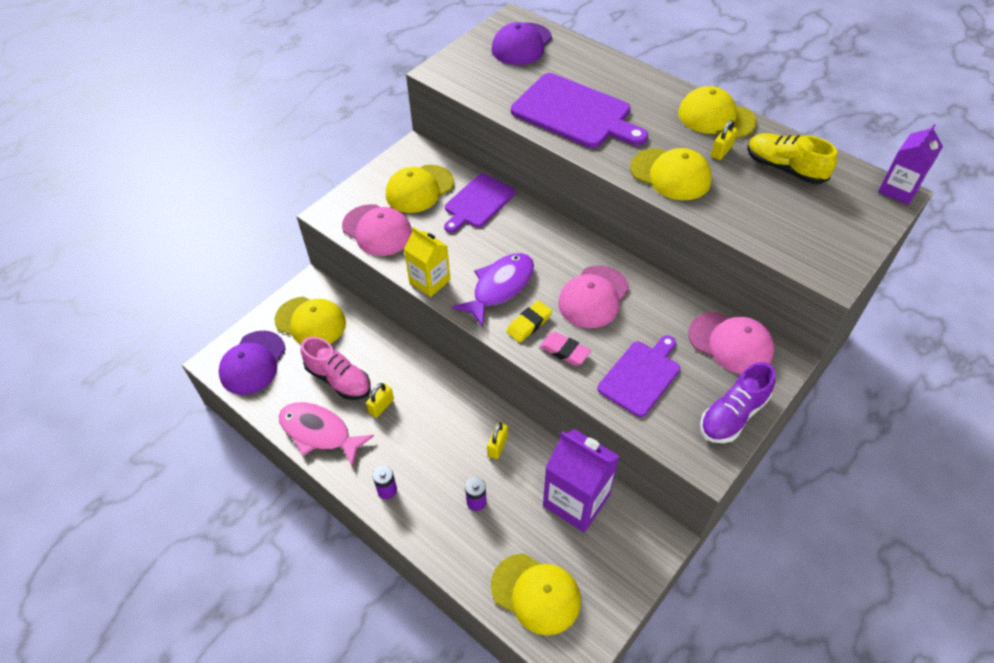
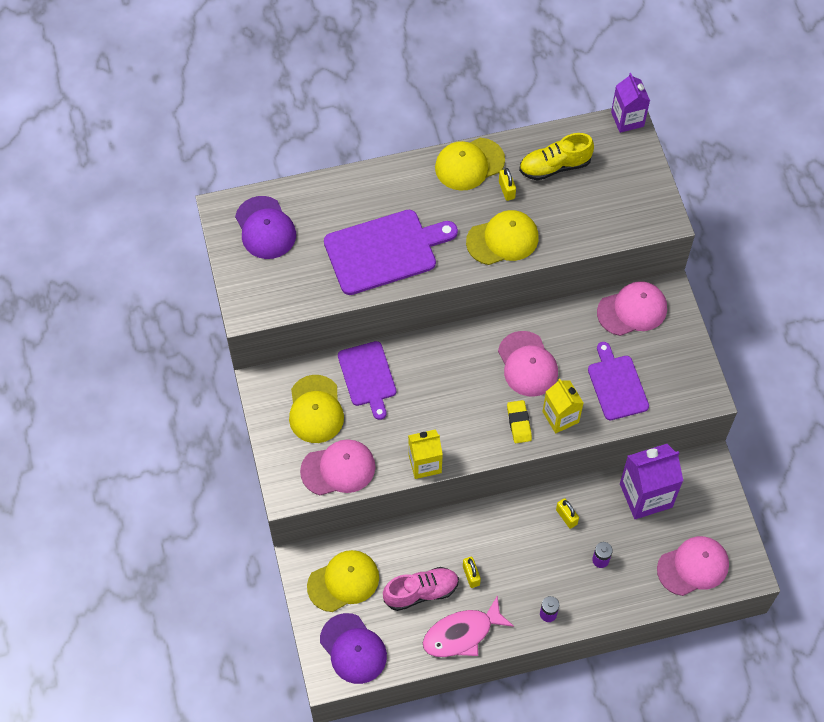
camera: 55 degrees left, 10 degrees up
(500, 287) = (469, 419): purple fish -> none
(536, 593) = (693, 566): yellow cap -> pink cap
(564, 351) = (560, 417): pink eraser -> yellow carton
(733, 415) = (686, 354): purple shoe -> none

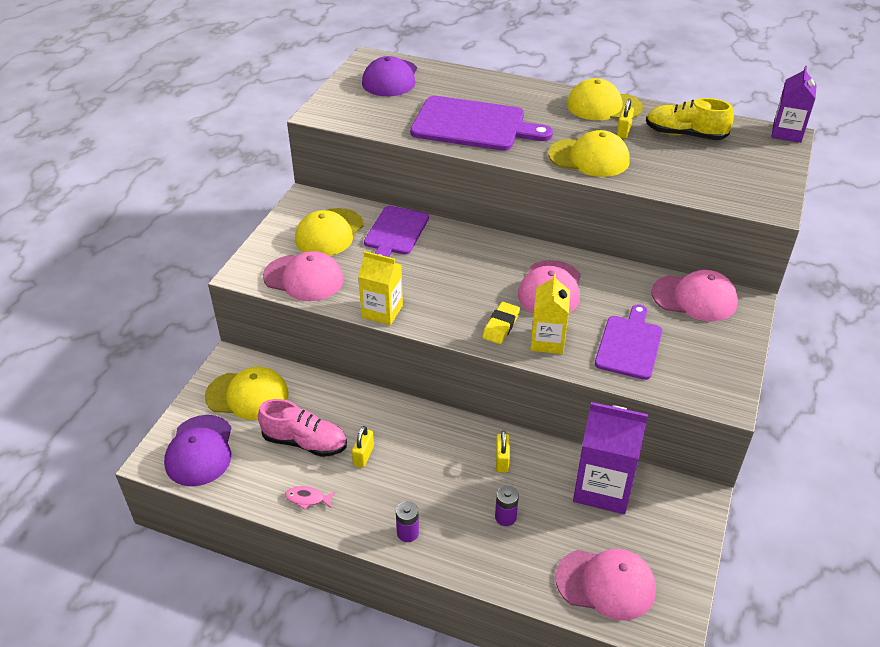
camera: 35 degrees right, 20 degrees down
(462, 634) = (307, 498): pink fish -> pink fish, size x0.44

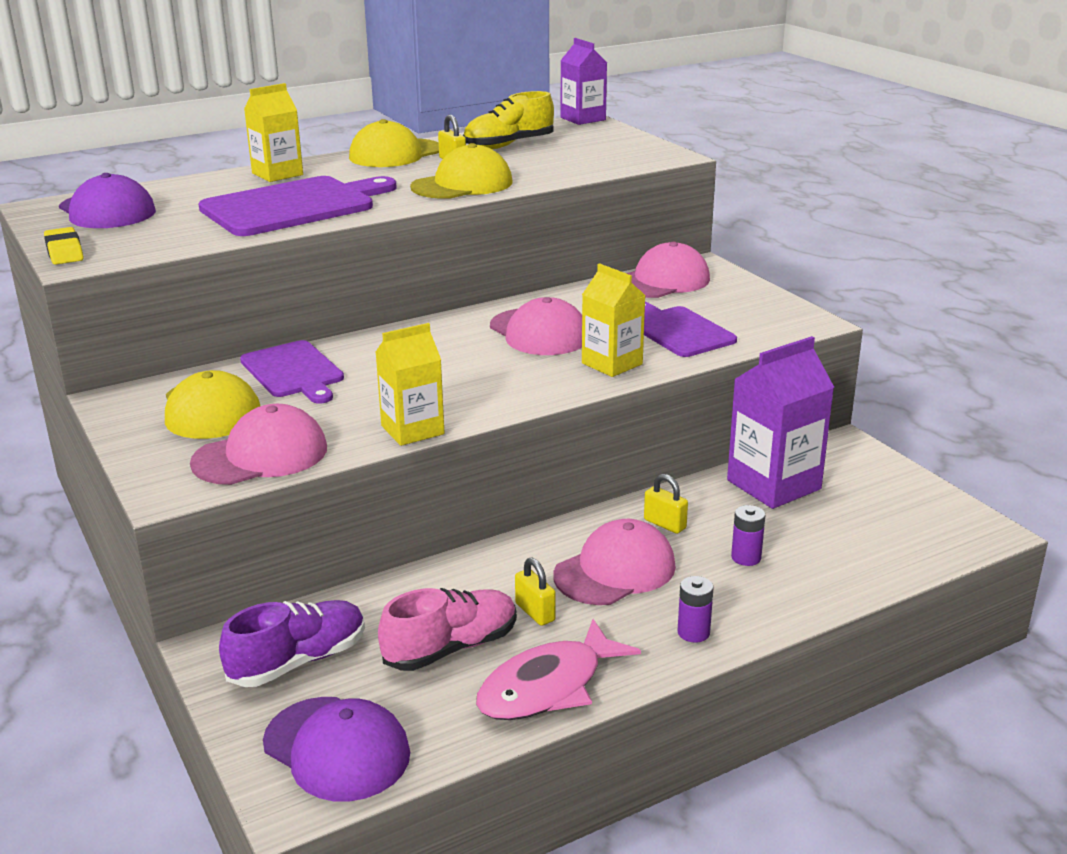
camera: 50 degrees left, 15 degrees down
(247, 395) = (298, 661): yellow cap -> purple shoe
(307, 498) = (548, 686): pink fish -> pink fish, size x2.26
(501, 326) = (551, 376): yellow eraser -> yellow eraser (64, 251)
(511, 91) = (277, 174): none -> yellow carton
(606, 584) = (896, 539): pink cap -> pink cap (615, 570)

